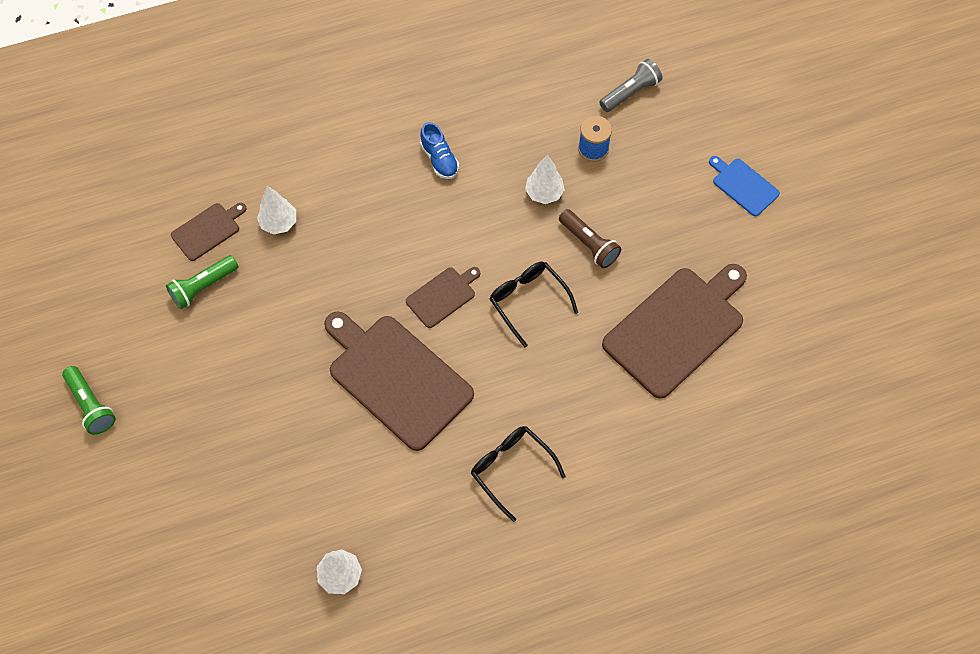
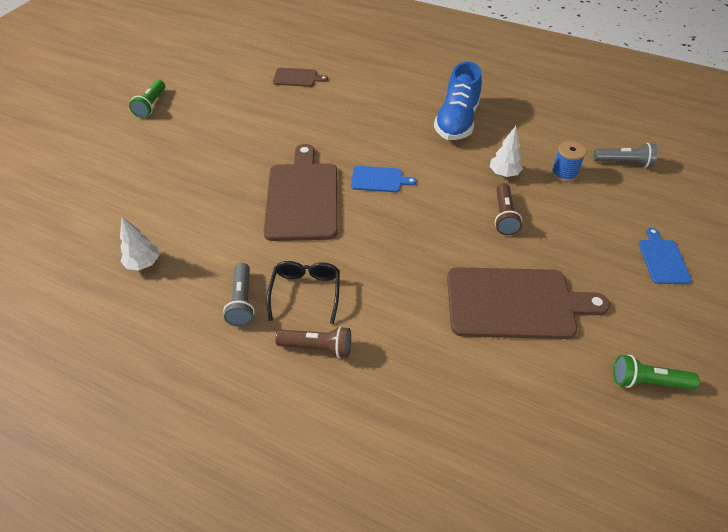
camera: 45 degrees right, 15 degrees down
(203, 287) = (263, 96): green flashlight -> green flashlight (647, 381)
(279, 223) = (334, 95): white tree -> none
(439, 159) = (456, 121): blue shoe -> blue shoe, size x1.92
(442, 296) = (379, 179): brown cutting board -> blue cutting board
(471, 526) = (242, 301): none -> grey flashlight
(528, 301) = (427, 217): black glasses -> none
(575, 506) = (317, 347): none -> brown flashlight

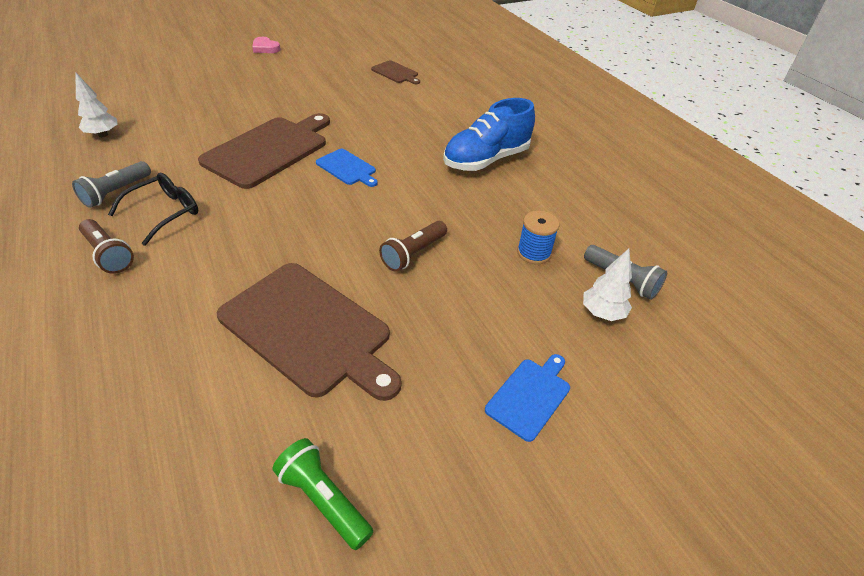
camera: 35 degrees right, 5 degrees down
(151, 105) = (265, 48): green flashlight -> pink heart
(503, 174) = (468, 221): white tree -> white tree (602, 313)

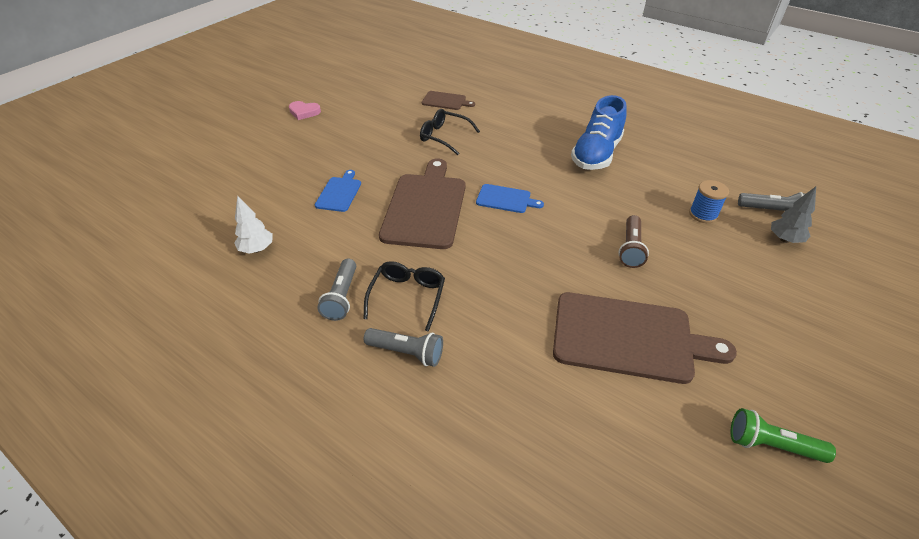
camera: 25 degrees left, 0 degrees up
(109, 254) = (407, 352): brown flashlight -> grey flashlight
(357, 100) = (444, 137): none -> black glasses
(530, 396) = (805, 314): blue cutting board -> blue cutting board (339, 193)
(602, 313) = (784, 239): white tree -> grey tree

